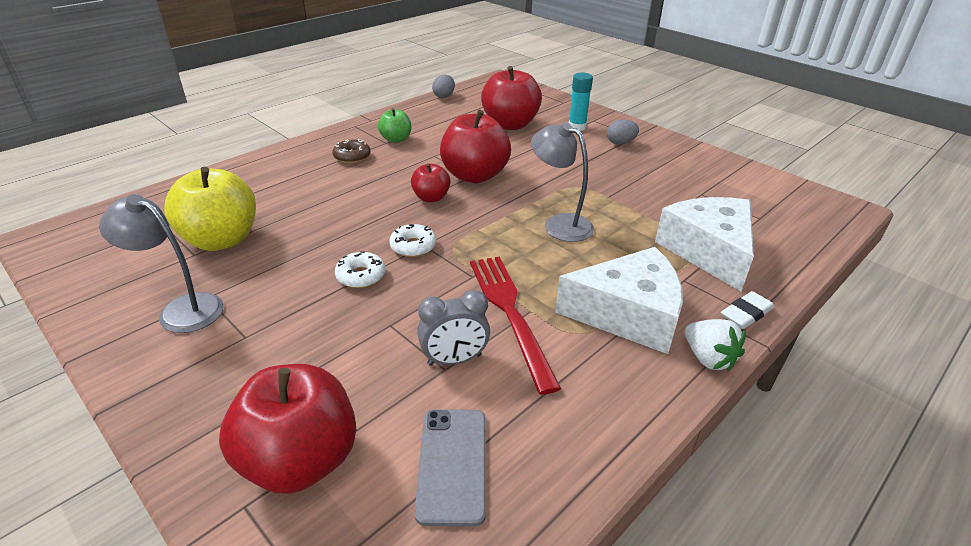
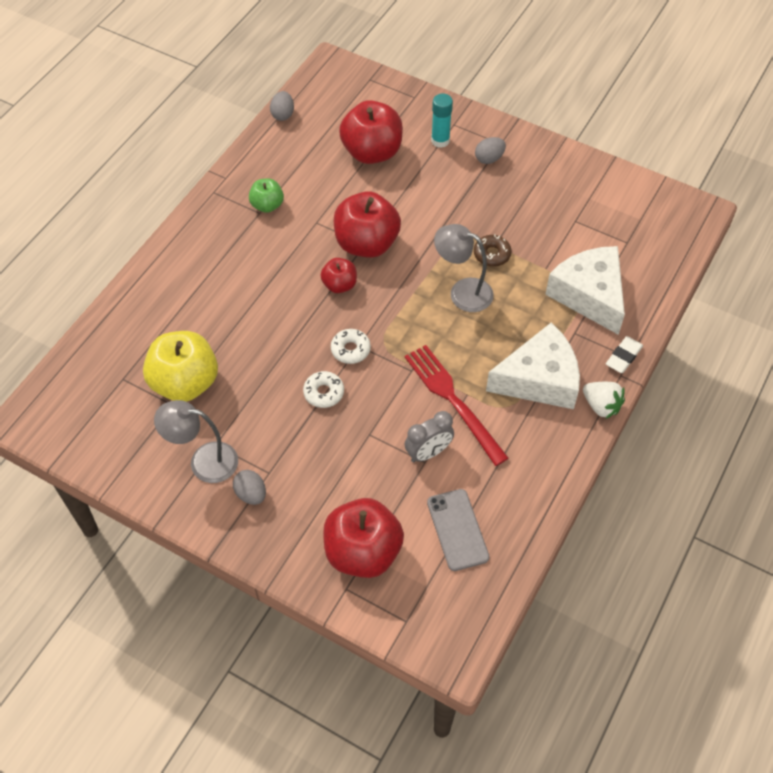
camera: 15 degrees left, 20 degrees up
(207, 354) = (251, 494): none -> grey egg
(352, 157) = (237, 243): brown donut -> brown donut (492, 254)

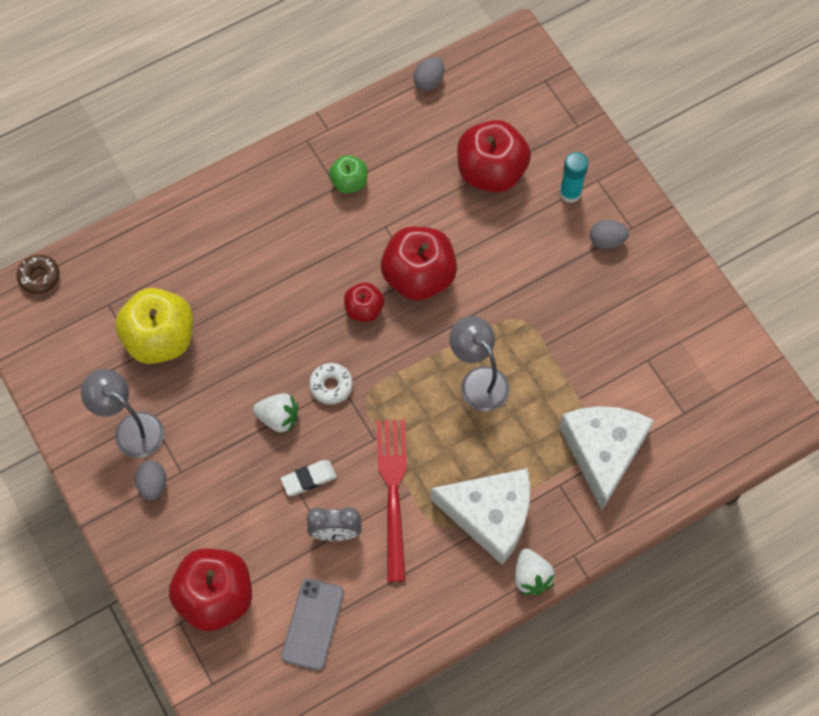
camera: 30 degrees right, 10 degrees up
(324, 393) = (278, 418): white donut -> white strawberry
(492, 254) = (535, 354): brown donut -> brown donut (39, 277)
(623, 357) = (590, 537): white eraser -> white eraser (309, 479)

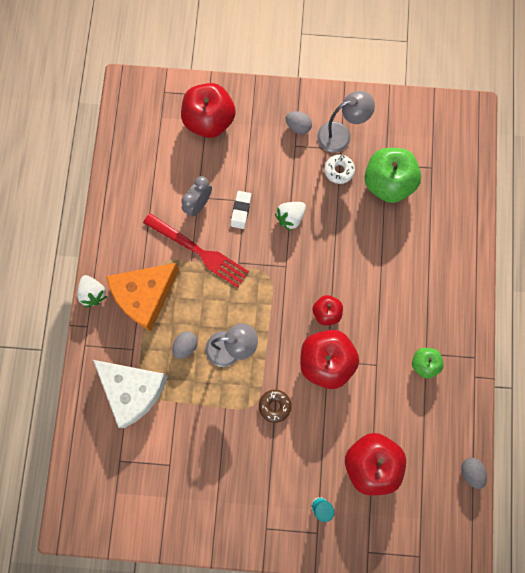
camera: 125 degrees right, 10 degrees up
(39, 277) = (476, 140): brown donut -> brown donut (274, 406)
(160, 339) = (388, 183): yellow apple -> green apple
(312, 624) = (157, 160): grey phone -> none
(331, 386) = (289, 260): white donut -> white donut (339, 171)
(490, 515) = (145, 296): white cheese -> orange cheese
(531, 577) = (93, 293): white strawberry -> white strawberry turned 135 degrees counterclockwise
(607, 240) = (268, 504): grey egg -> grey egg (185, 346)

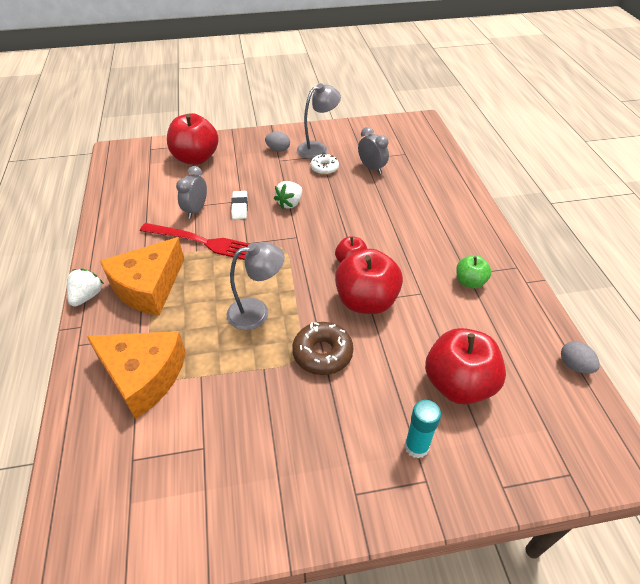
camera: 15 degrees left, 30 degrees down
(93, 293) = (87, 296): white strawberry -> white strawberry turned 120 degrees counterclockwise
(133, 390) = (143, 376): white cheese -> orange cheese
(185, 346) = (203, 320): grey egg -> none
(274, 406) = (322, 353): brown donut -> brown donut, size x1.51
(388, 183) = (371, 168): green apple -> grey clock

